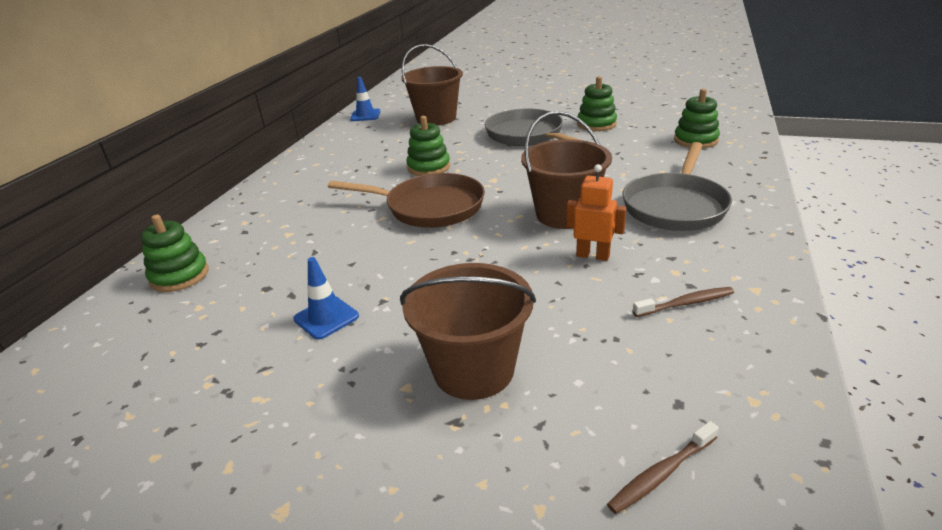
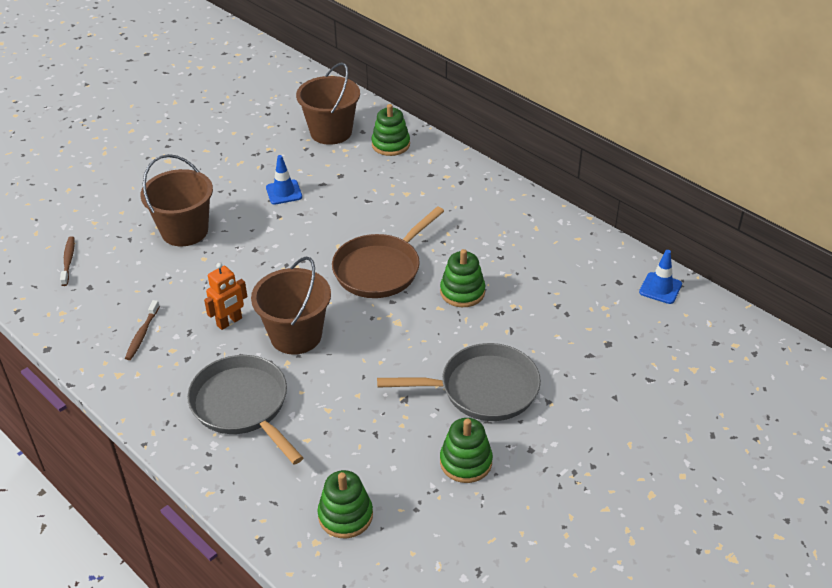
camera: 115 degrees right, 10 degrees up
(436, 118) = (601, 339): brown bucket -> brown bucket (331, 132)

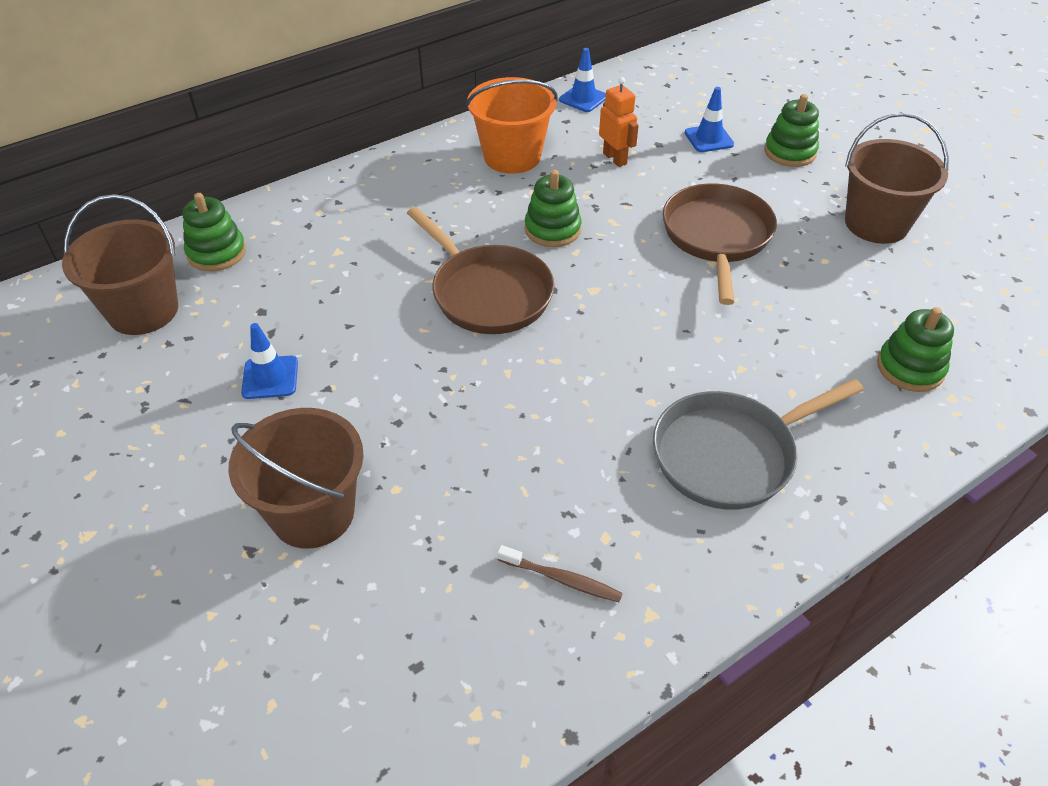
camera: 80 degrees left, 5 degrees up
(68, 261) = (326, 708): brown toothbrush -> none
(229, 322) = (557, 461): orange robot -> orange robot (615, 158)
(296, 335) = (600, 388): brown bucket -> brown bucket (876, 224)
(466, 462) = (825, 264): green stacking toy -> green stacking toy (790, 152)
(483, 389) = (716, 237): grey pan -> brown pan
(551, 257) = (512, 156): none -> orange bucket
(632, 377) = (708, 139): none -> blue traffic cone

